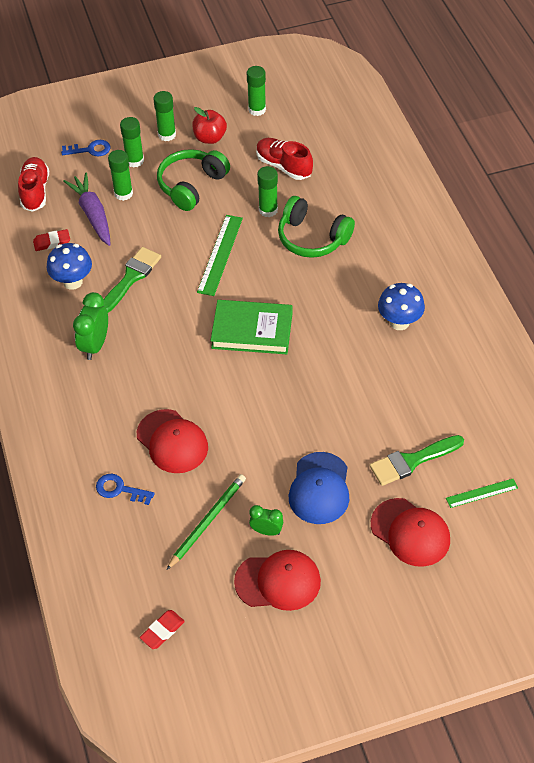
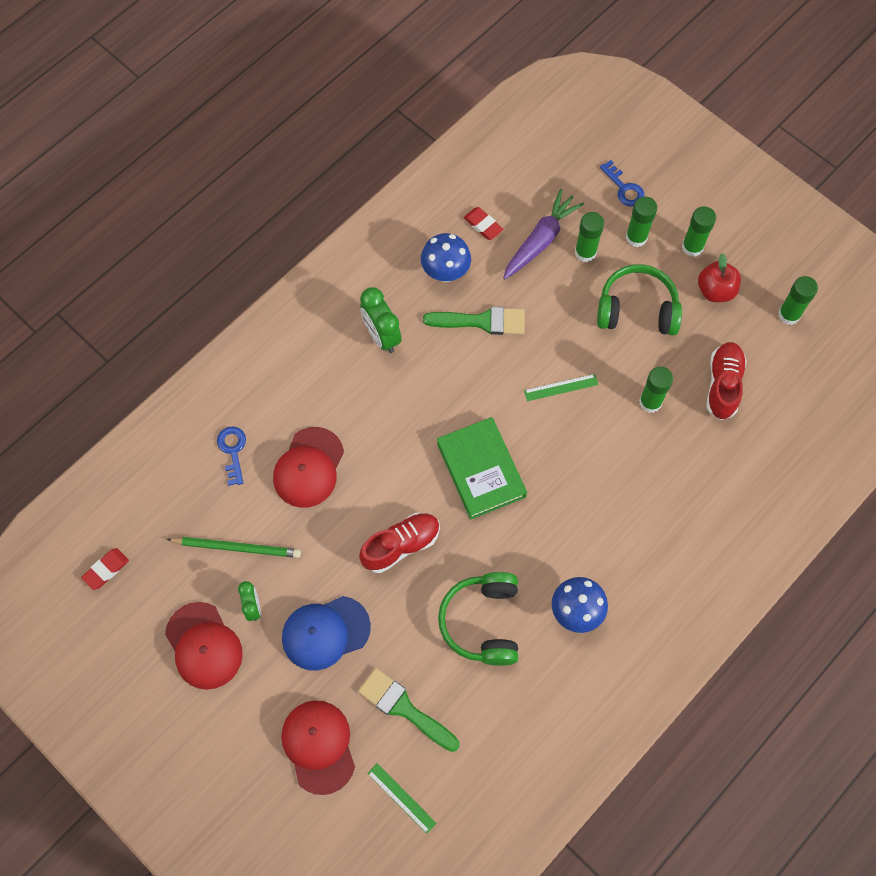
camera: 60 degrees right, 15 degrees up
(35, 191) = (537, 172): red shoe -> red shoe (401, 545)
(95, 345) = (381, 336): green clock -> green clock turned 105 degrees counterclockwise
(162, 631) = (106, 570): red eraser -> red eraser turned 60 degrees counterclockwise
(220, 254) = (561, 387): green ruler -> green ruler, size x0.60
(312, 238) = (638, 466): green headphones -> green headphones (482, 622)
(410, 532) = (318, 746): red cap -> red cap turned 150 degrees clockwise

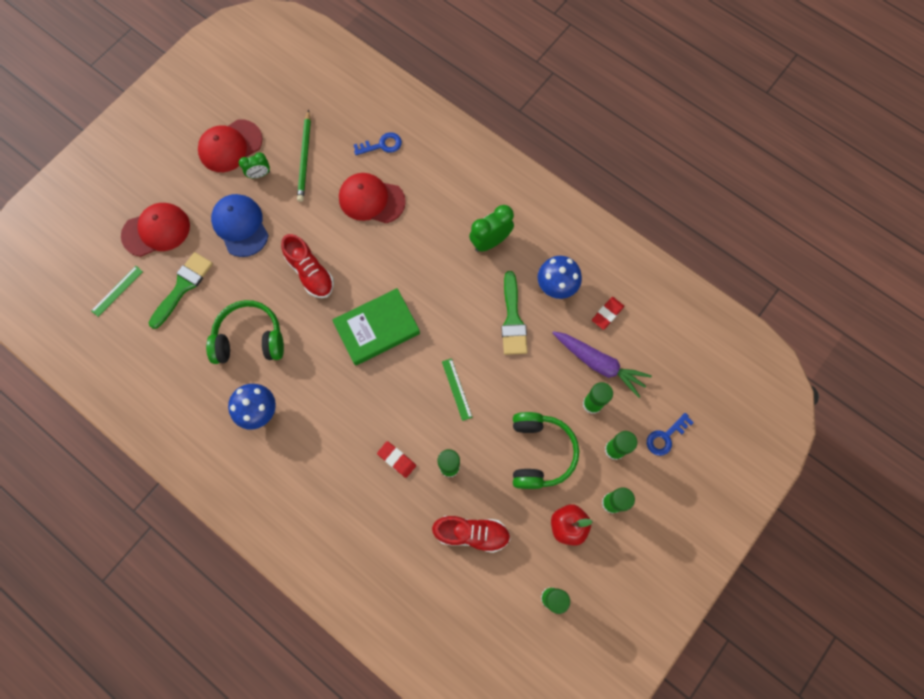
camera: 85 degrees right, 5 degrees up
(106, 570) = (285, 76): red eraser -> red eraser (396, 459)

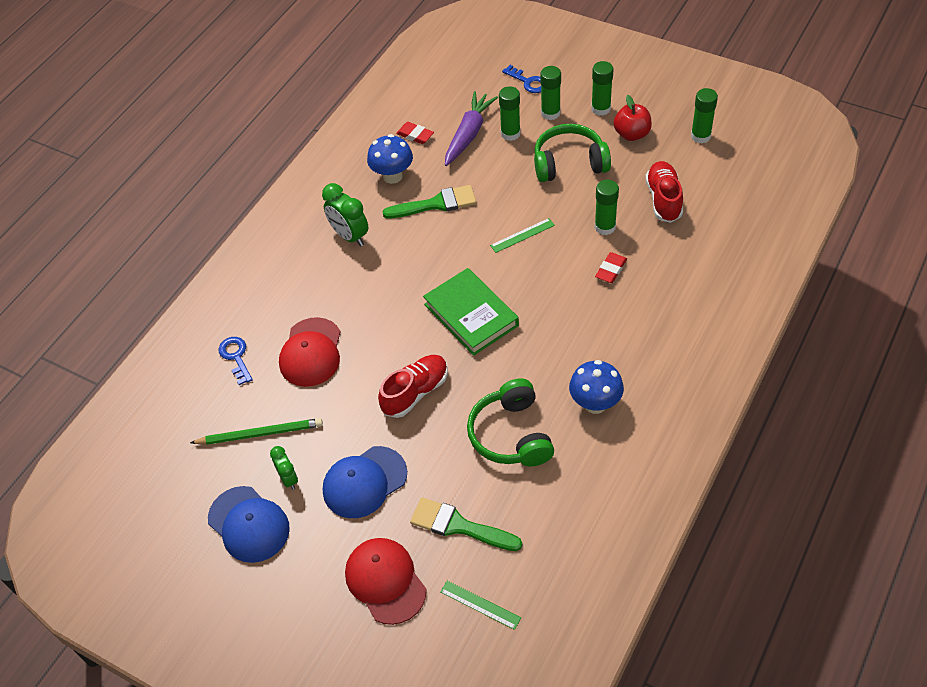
camera: 95 degrees left, 20 degrees down
(230, 146) = (249, 524): red cap -> blue cap

